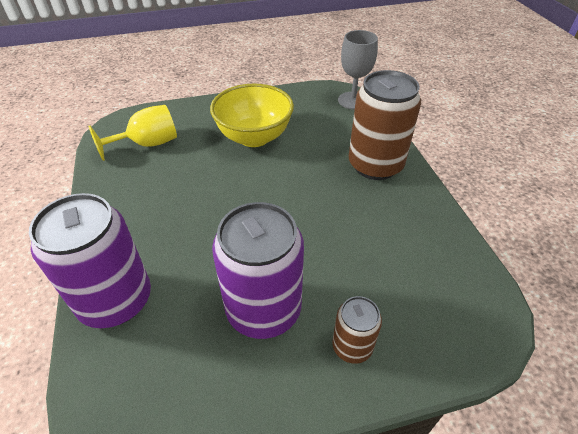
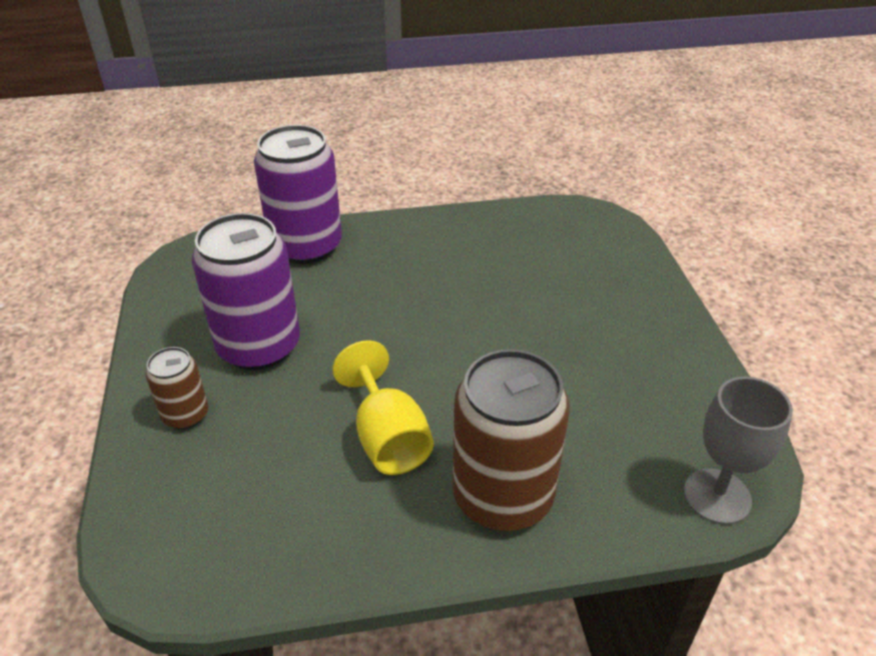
camera: 95 degrees right, 5 degrees down
(147, 144) = (555, 245): yellow goblet -> yellow goblet (387, 437)
(254, 137) = (577, 346): yellow bowl -> none

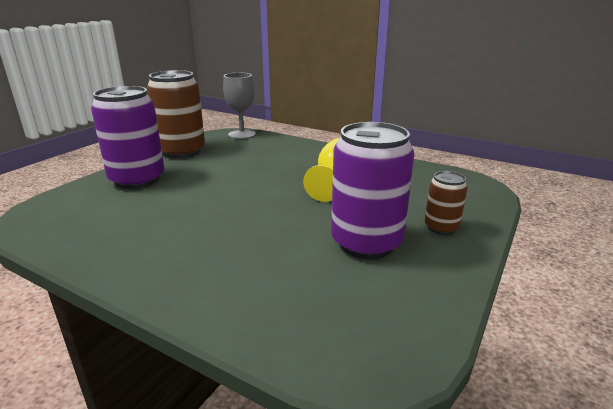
camera: 140 degrees left, 15 degrees down
(306, 246) = (246, 306): purple can -> purple can (137, 179)
(503, 496) = (311, 155): brown can -> brown can (182, 151)

